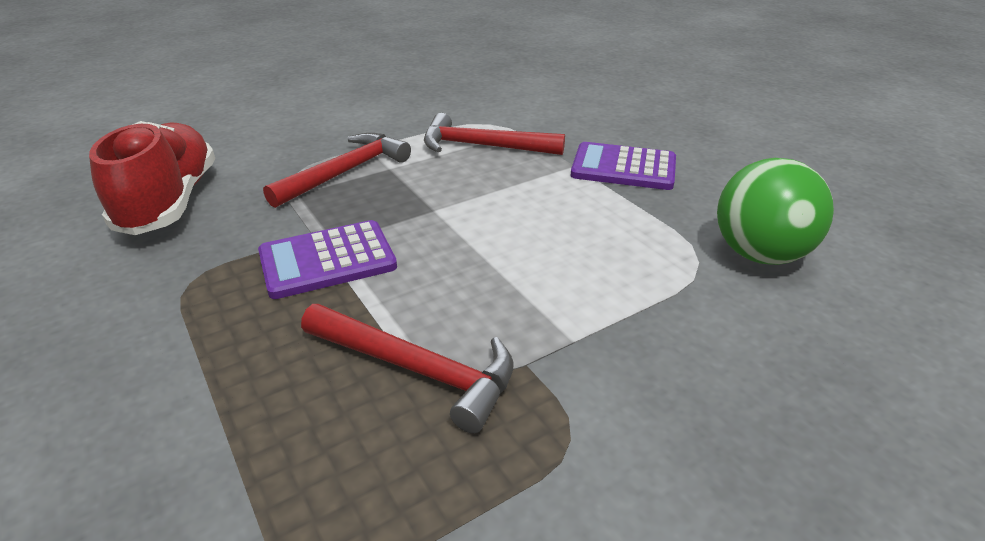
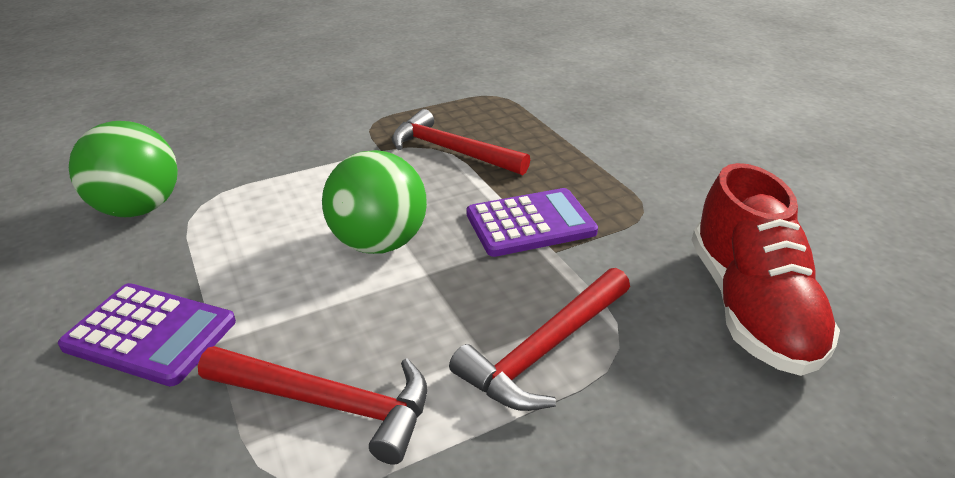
camera: 175 degrees left, 0 degrees up
(483, 233) = (379, 243): none -> green ball

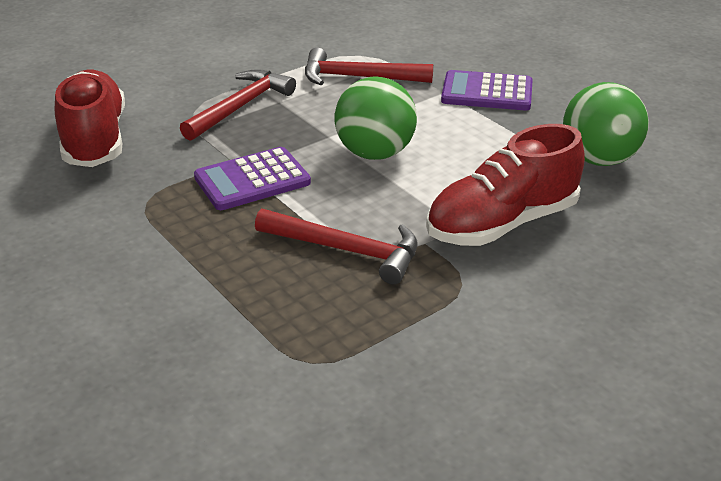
camera: 170 degrees right, 0 degrees up
(304, 158) = (502, 223): none -> red shoe

